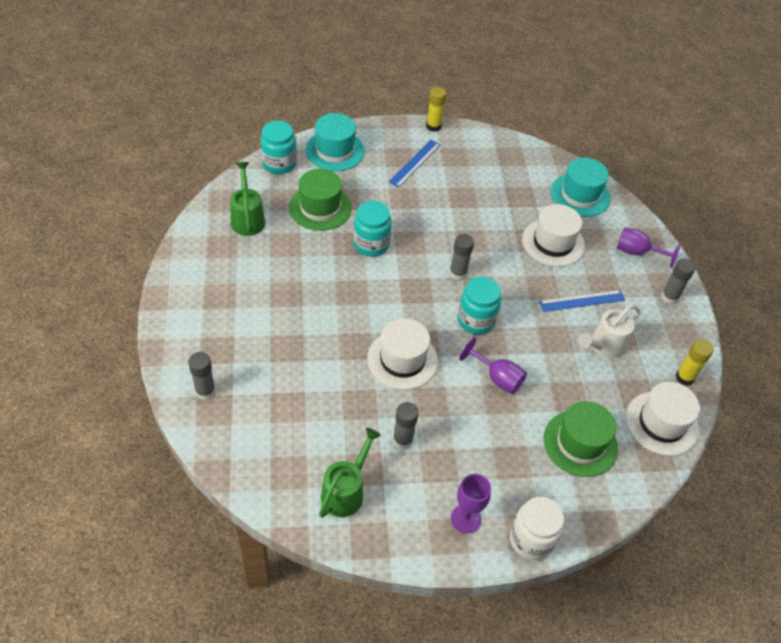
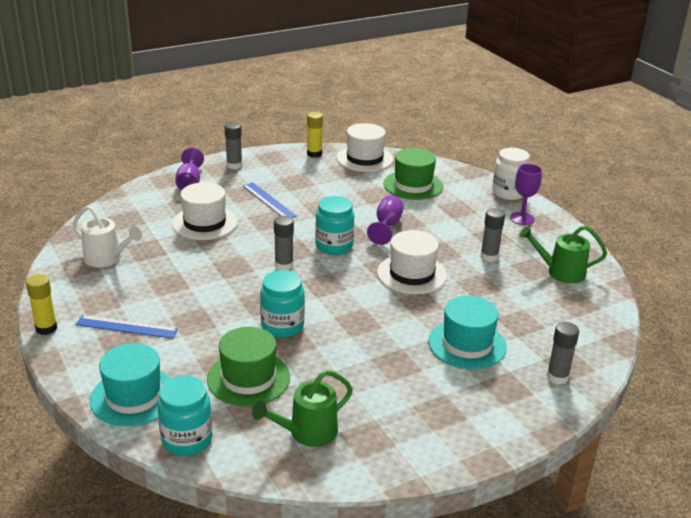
camera: 110 degrees left, 20 degrees down
(580, 195) = (125, 218): turquoise hat -> turquoise hat (467, 344)
(603, 346) = (312, 186): white watering can -> white watering can (107, 259)

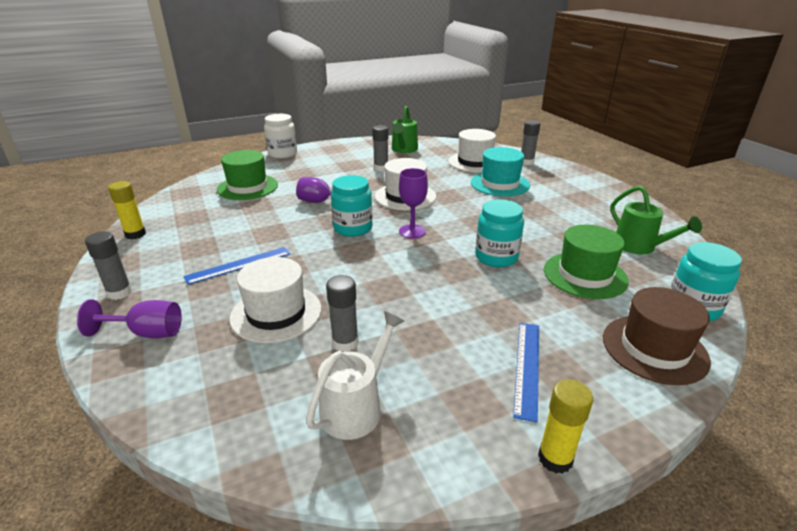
camera: 85 degrees left, 0 degrees up
(134, 397) = (654, 349): turquoise hat -> brown hat
(284, 265) = (387, 256): grey glue stick -> grey glue stick (345, 343)
(364, 159) = (172, 206): white hat -> white hat (474, 162)
(522, 218) = (326, 153): purple goblet -> purple goblet (412, 231)

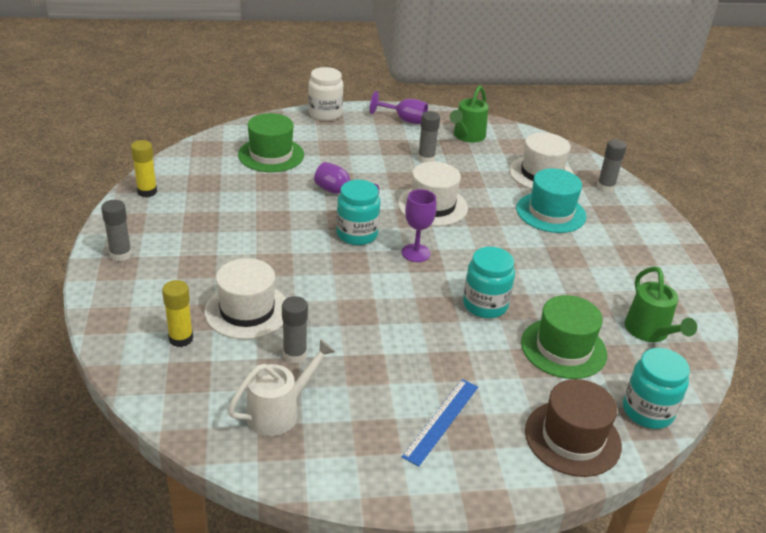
camera: 15 degrees right, 5 degrees up
(147, 333) = (135, 301): purple goblet -> purple goblet (404, 120)
(238, 265) = (231, 251): blue ruler -> none
(555, 458) = (414, 496): yellow glue stick -> yellow glue stick (181, 339)

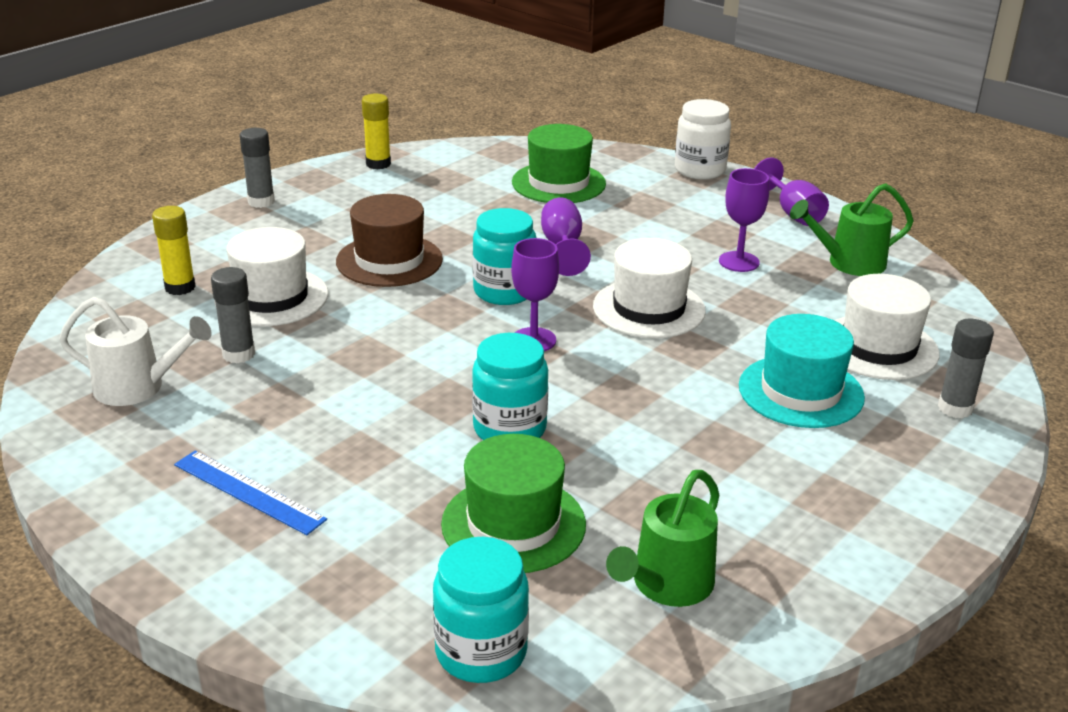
camera: 50 degrees right, 5 degrees down
(426, 159) = (739, 262): grey glue stick -> purple goblet
(441, 420) = (248, 492): blue ruler -> blue ruler turned 45 degrees clockwise
(572, 438) = (340, 605): brown hat -> brown hat (389, 260)

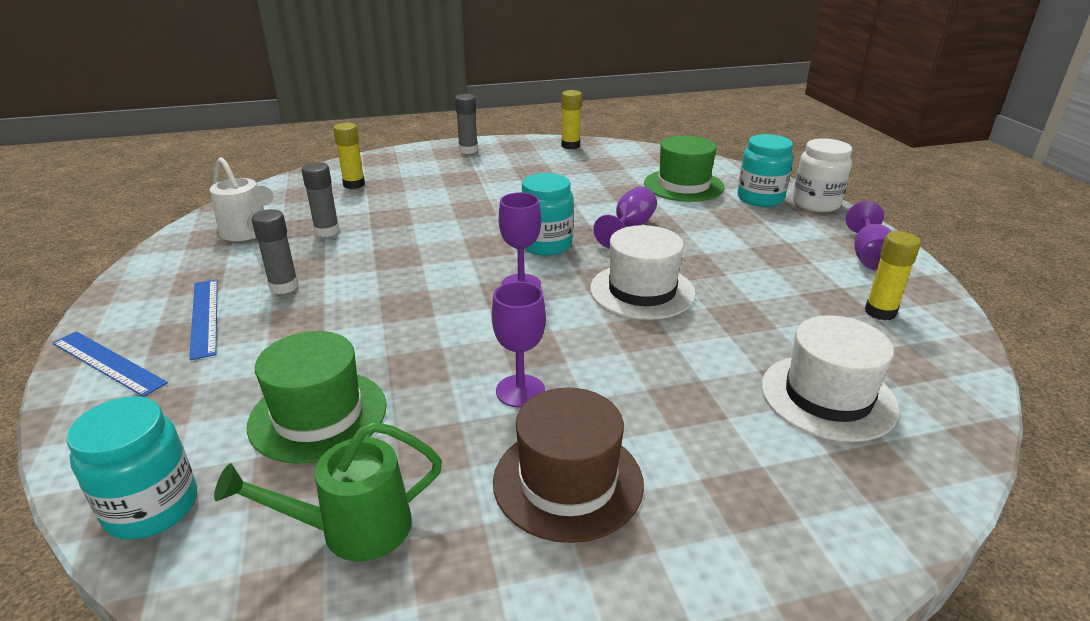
camera: 35 degrees right, 0 degrees up
(217, 575) = (108, 363): none -> blue ruler
(271, 297) = (394, 204): white hat -> none
(389, 260) = (496, 203): brown hat -> brown hat (568, 481)
(509, 429) = (416, 341): turquoise jar -> turquoise jar (760, 198)
(739, 262) = (768, 279): purple goblet -> purple goblet (520, 391)
(800, 391) = (696, 407): turquoise hat -> none
(848, 263) = (880, 312): green watering can -> yellow glue stick
(955, 408) = (852, 492): grey glue stick -> grey glue stick (284, 286)

